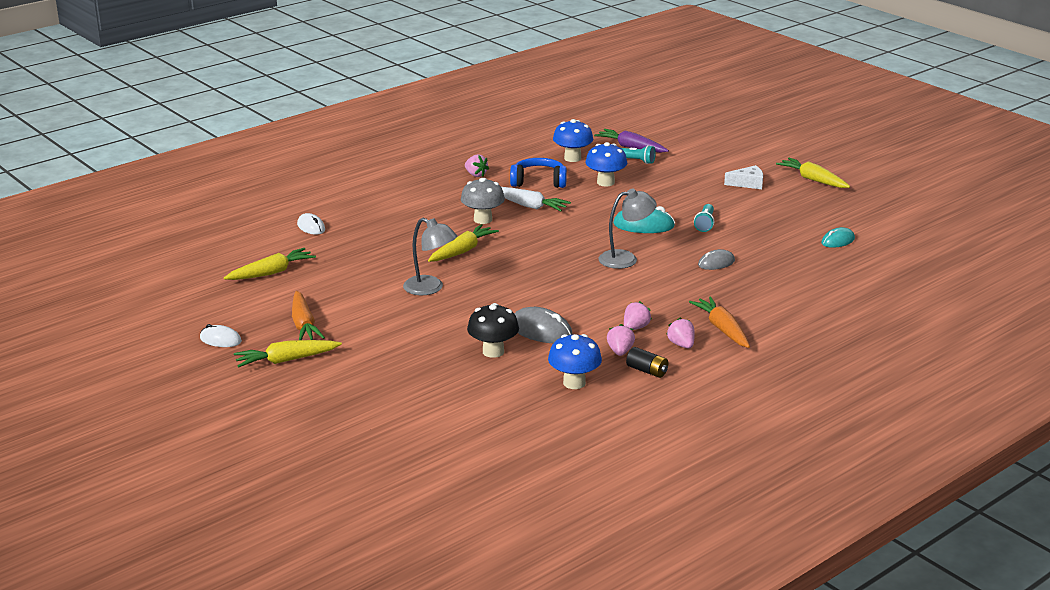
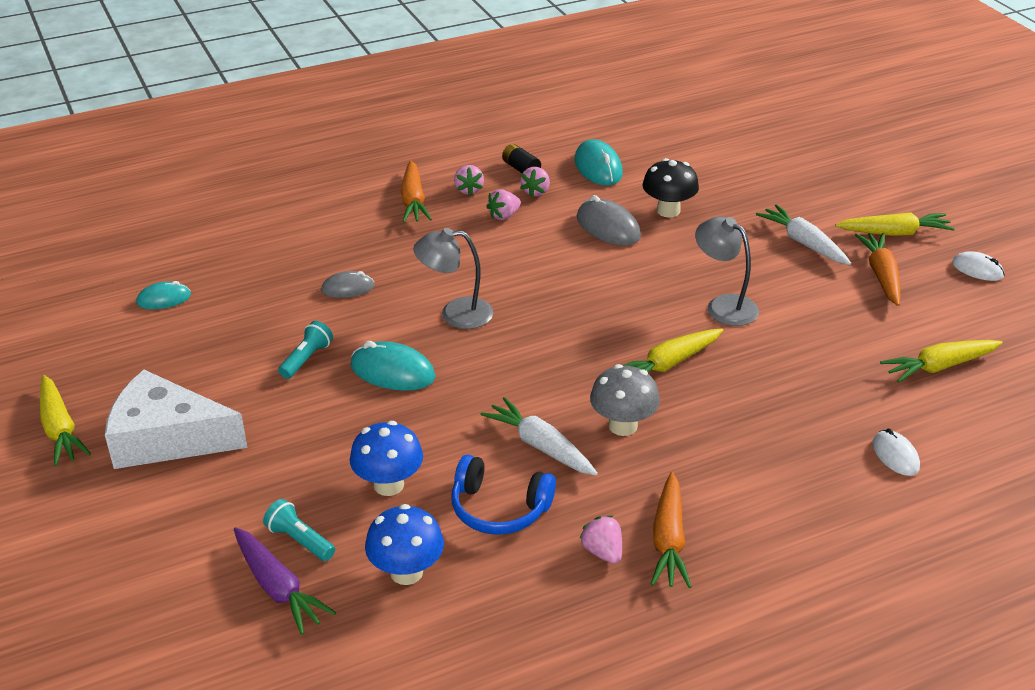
camera: 165 degrees left, 10 degrees up
(368, 341) = (803, 243): none -> white carrot
(442, 182) = (668, 540): none -> orange carrot
(574, 383) = (598, 167): blue mushroom -> turquoise mouse
(748, 183) = (167, 438): white cheese -> white cheese, size x2.06

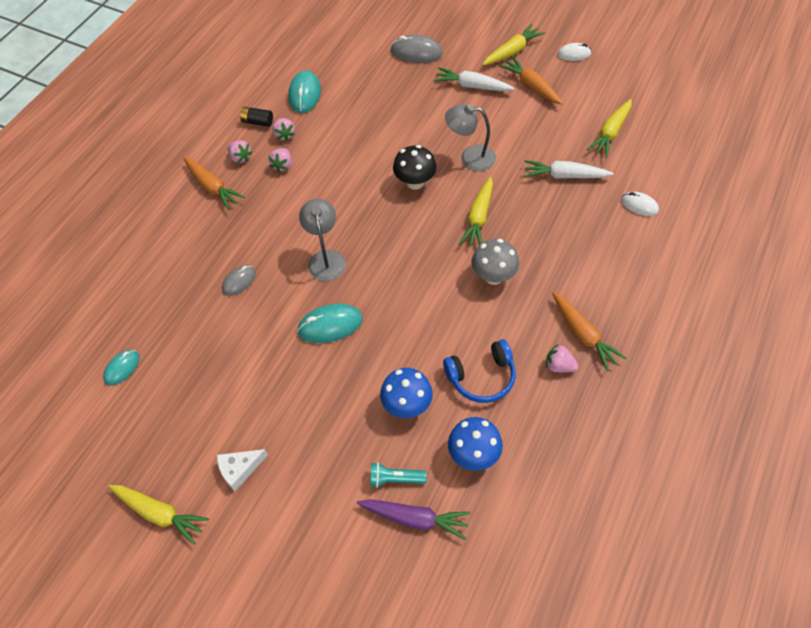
camera: 35 degrees left, 20 degrees up
(167, 438) = (239, 469): white cheese -> white cheese, size x0.49
(306, 359) = (267, 351): turquoise flashlight -> none
(455, 314) = (326, 258): grey lamp -> grey lamp turned 120 degrees clockwise
(540, 446) = (464, 320): white carrot -> white carrot (564, 176)
(598, 167) = (305, 94): turquoise mouse -> turquoise mouse turned 60 degrees clockwise
(608, 227) = (354, 138): grey mouse -> grey mouse (416, 52)
(668, 211) = (377, 105): black mushroom -> black mushroom (415, 182)

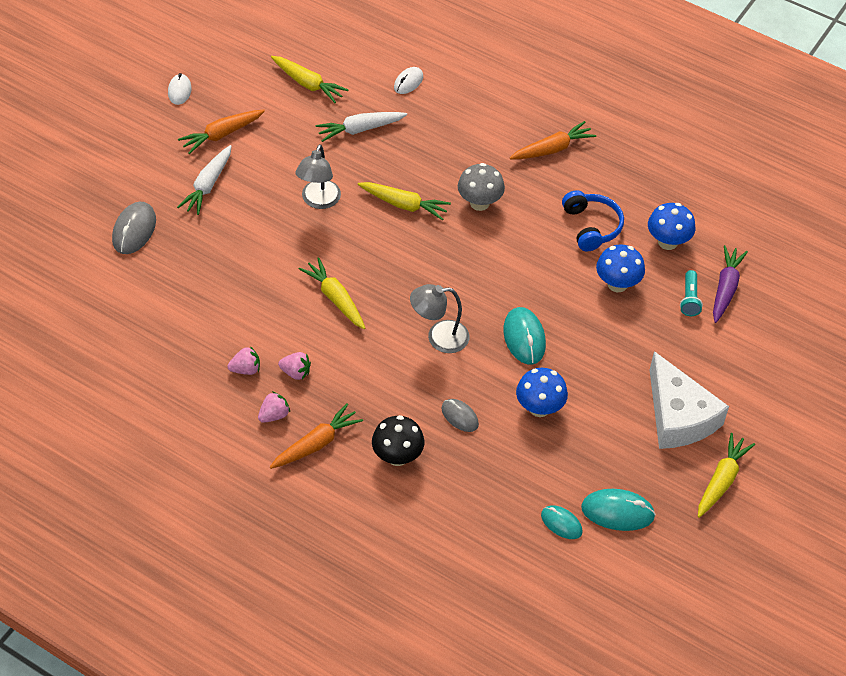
camera: 90 degrees left, 5 degrees down
(239, 469) = (678, 416): white cheese -> white cheese, size x2.06
(249, 343) = (539, 408): none -> blue mushroom
(257, 122) = (216, 397): black battery -> none
(305, 94) = (179, 346): turquoise mouse -> turquoise mouse (617, 512)
(415, 182) = (345, 252): black mushroom -> black mushroom (397, 456)
(512, 51) = (159, 142): yellow carrot -> yellow carrot (335, 298)
(559, 366) = (583, 171): pink strawberry -> none
(564, 176) = (360, 129): white carrot -> white carrot turned 60 degrees clockwise

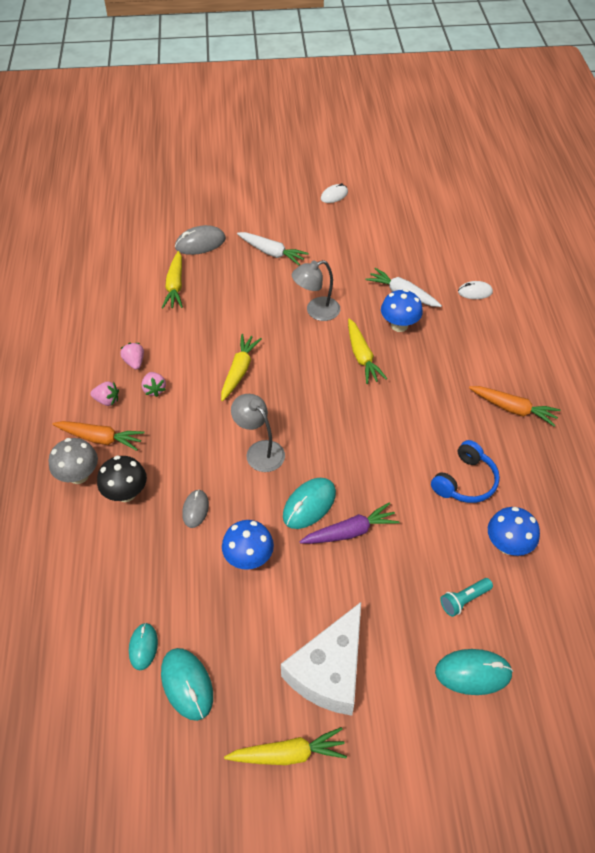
camera: 55 degrees right, 0 degrees up
(208, 185) = (271, 253): white carrot -> white carrot turned 135 degrees counterclockwise
(222, 135) = (320, 234): orange carrot -> none
(245, 369) = (134, 362): pink strawberry -> pink strawberry turned 150 degrees counterclockwise
(308, 84) = (410, 246): yellow carrot -> yellow carrot (175, 286)
(479, 203) = (411, 397): grey mushroom -> grey mushroom (78, 475)
(617, 284) = (425, 535): blue mushroom -> blue mushroom (399, 325)
(725, 288) = (504, 622): purple carrot -> purple carrot (350, 532)
(748, 334) = (473, 673): none -> turquoise mouse

